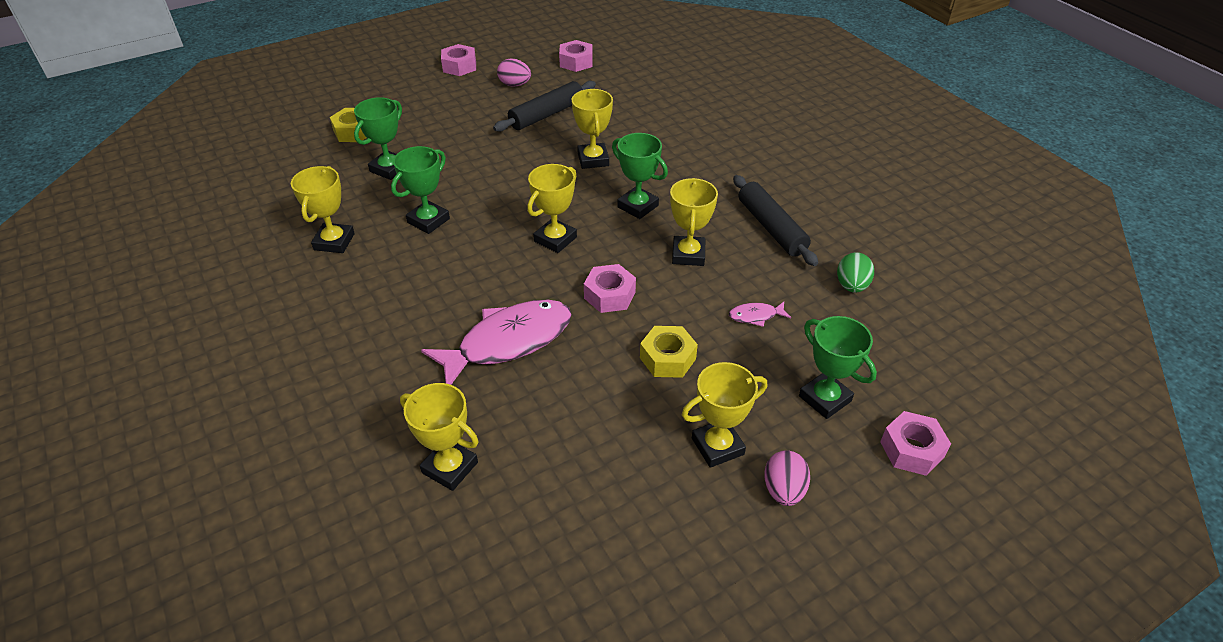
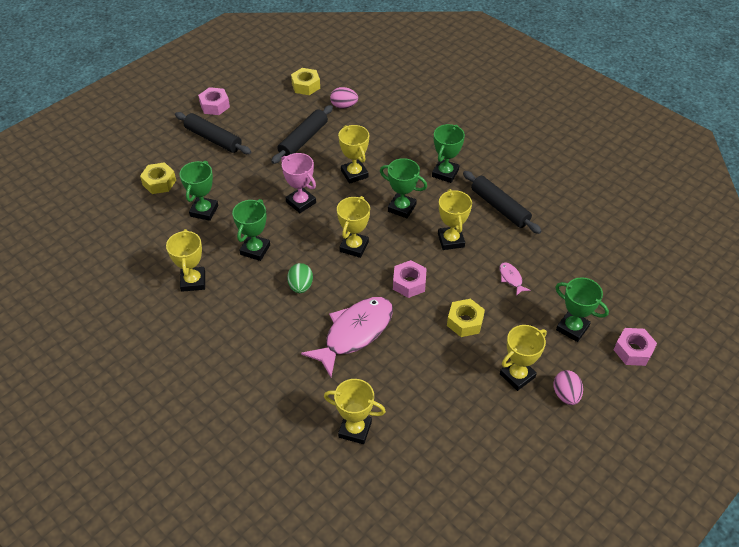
camera: 15 degrees left, 5 degrees up
(440, 98) = (213, 139): none -> black rolling pin
(511, 179) = (301, 202): none -> pink trophy
(515, 85) = (267, 116): pink egg -> pink egg (344, 106)
(576, 62) = (306, 86): pink nut -> yellow nut
(712, 177) = (445, 173): none -> green trophy
(755, 316) = (511, 278): pink fish -> pink fish turned 90 degrees clockwise
(851, 286) = (566, 242): green egg -> green egg (300, 286)

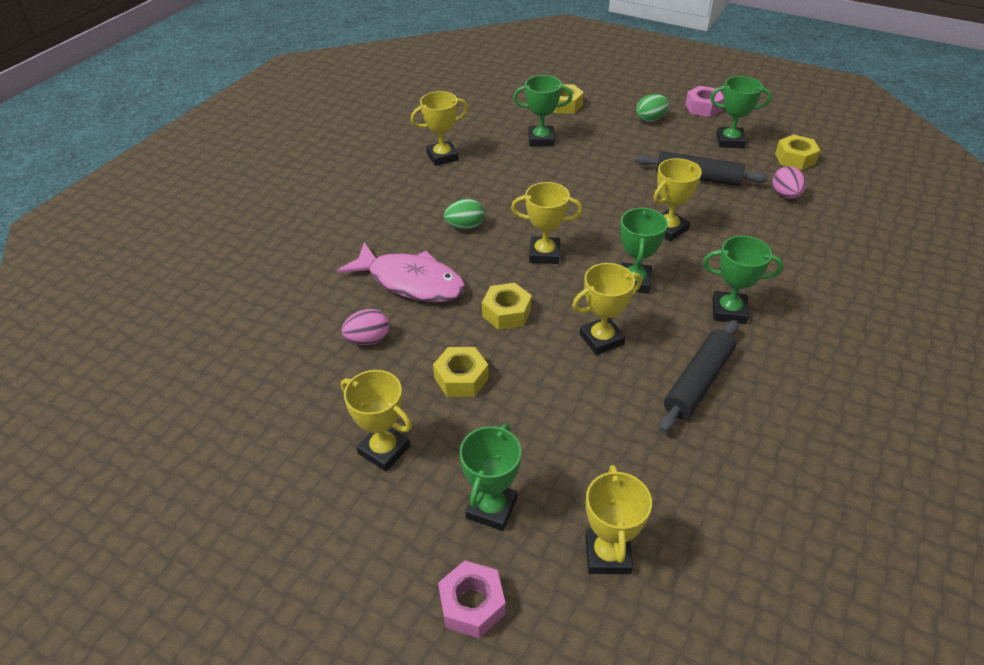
camera: 75 degrees right, 5 degrees down
(213, 139) = (650, 119): black rolling pin -> green egg
(255, 250) = (503, 184): green trophy -> green trophy (730, 141)
(301, 202) = (592, 199): pink trophy -> none
(355, 429) = (276, 309): yellow trophy -> yellow trophy (608, 554)
(409, 283) = (506, 312): pink nut -> yellow nut
(511, 278) = (561, 417): pink fish -> none
(566, 395) = (362, 514): pink egg -> pink egg (368, 340)

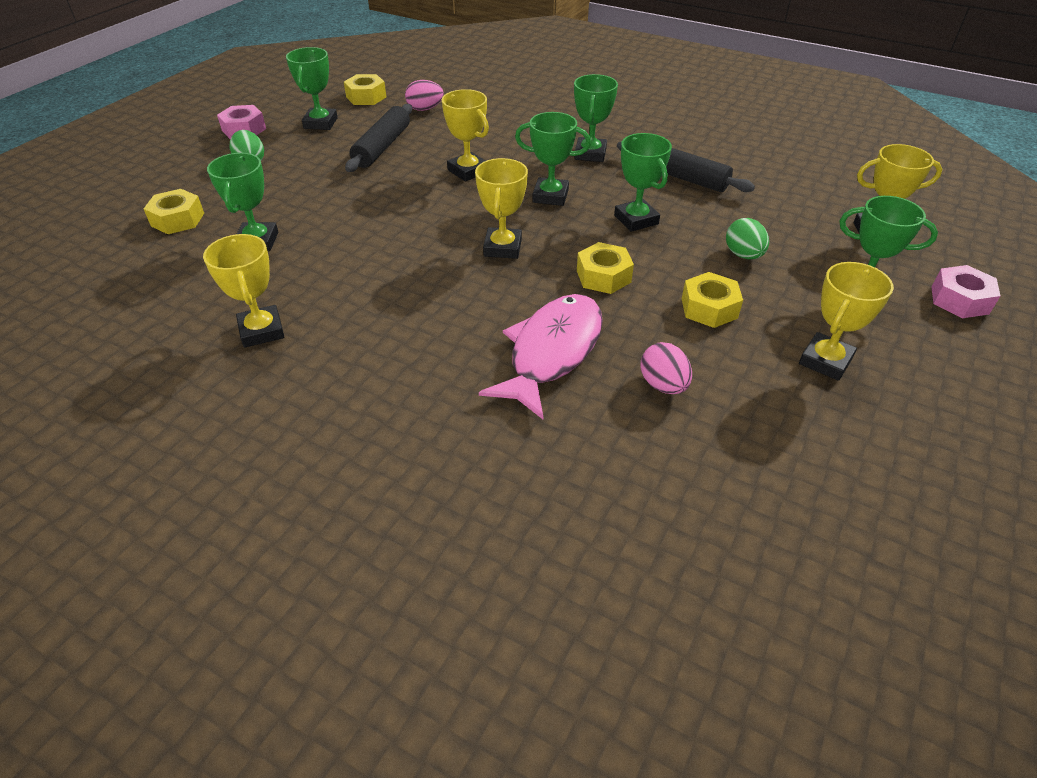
camera: 90 degrees left, 0 degrees up
(465, 226) = (441, 307): green egg -> green egg (743, 255)
(601, 339) = (636, 220): yellow trophy -> green trophy

